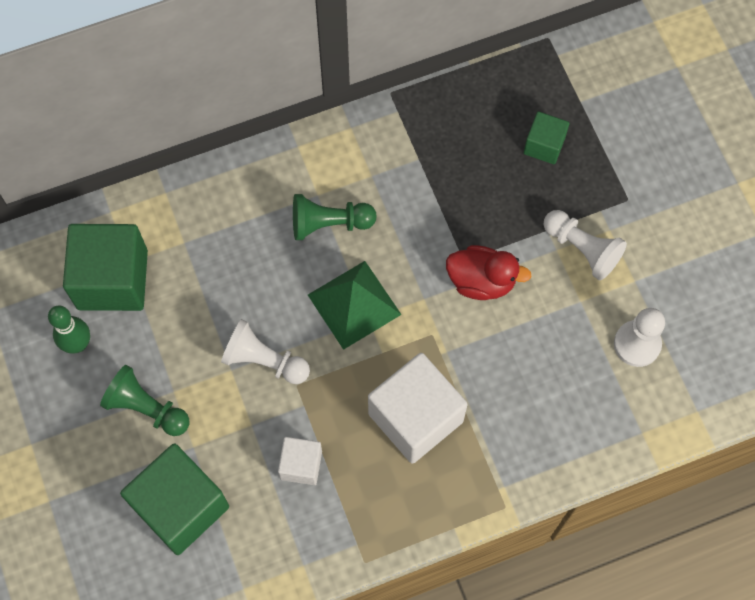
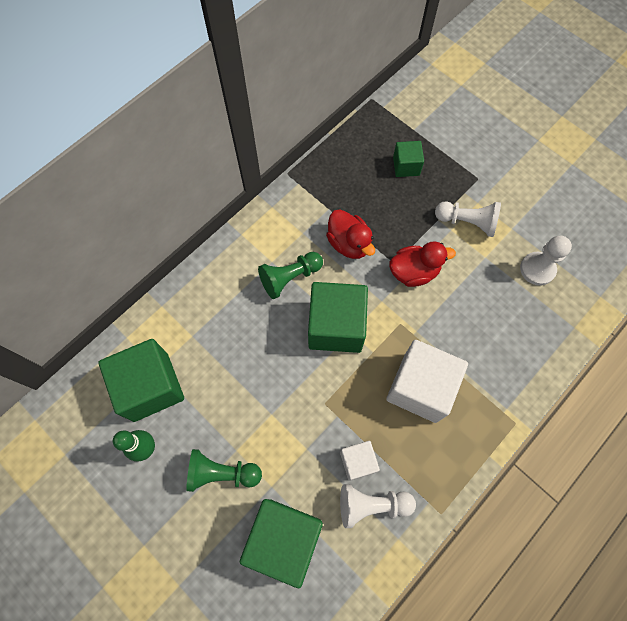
camera: 25 degrees left, 0 degrees up
(264, 360) = (292, 396): white pawn -> white pawn (372, 505)
(354, 304) = (336, 326): green pyramid -> green cube
(421, 213) = (349, 243): none -> red duck

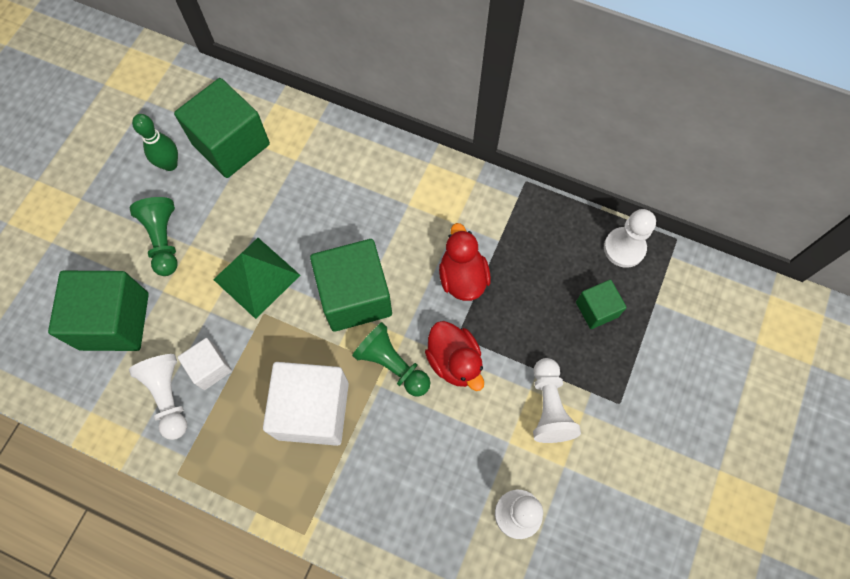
camera: 70 degrees right, 0 degrees up
(289, 400) = (256, 277): none -> green pyramid
(290, 278) = (395, 229): green pawn -> green pawn (392, 364)
(349, 243) = (462, 277): red duck -> red duck turned 135 degrees clockwise
(366, 132) = (624, 248): none -> white pawn

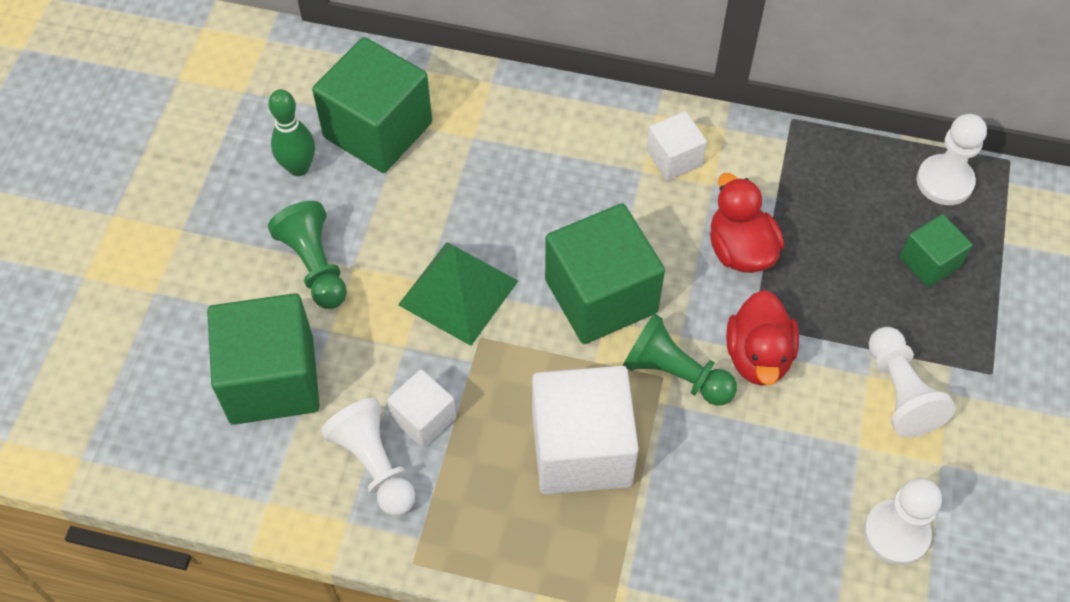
camera: 10 degrees left, 10 degrees down
(433, 199) = (674, 158): none -> white cube
(454, 361) = (758, 356): red duck -> red duck turned 45 degrees clockwise

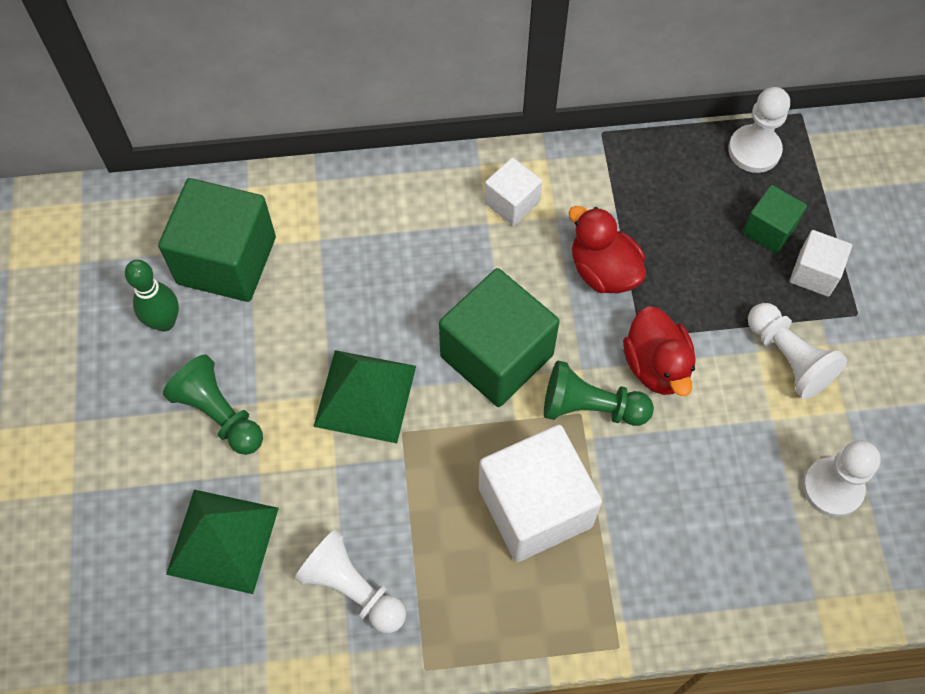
camera: 20 degrees left, 5 degrees up
(272, 379) = (222, 540): green cube -> green pyramid
(423, 418) = (380, 528): white cube -> white cube (814, 273)

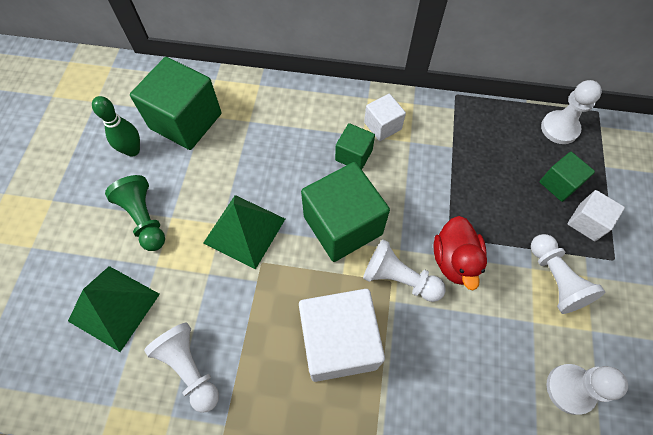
camera: 15 degrees right, 0 degrees up
(483, 254) = (353, 155): none -> green cube
(590, 407) = (399, 278): green pawn -> white pawn
(603, 271) = (433, 185): red duck -> none

